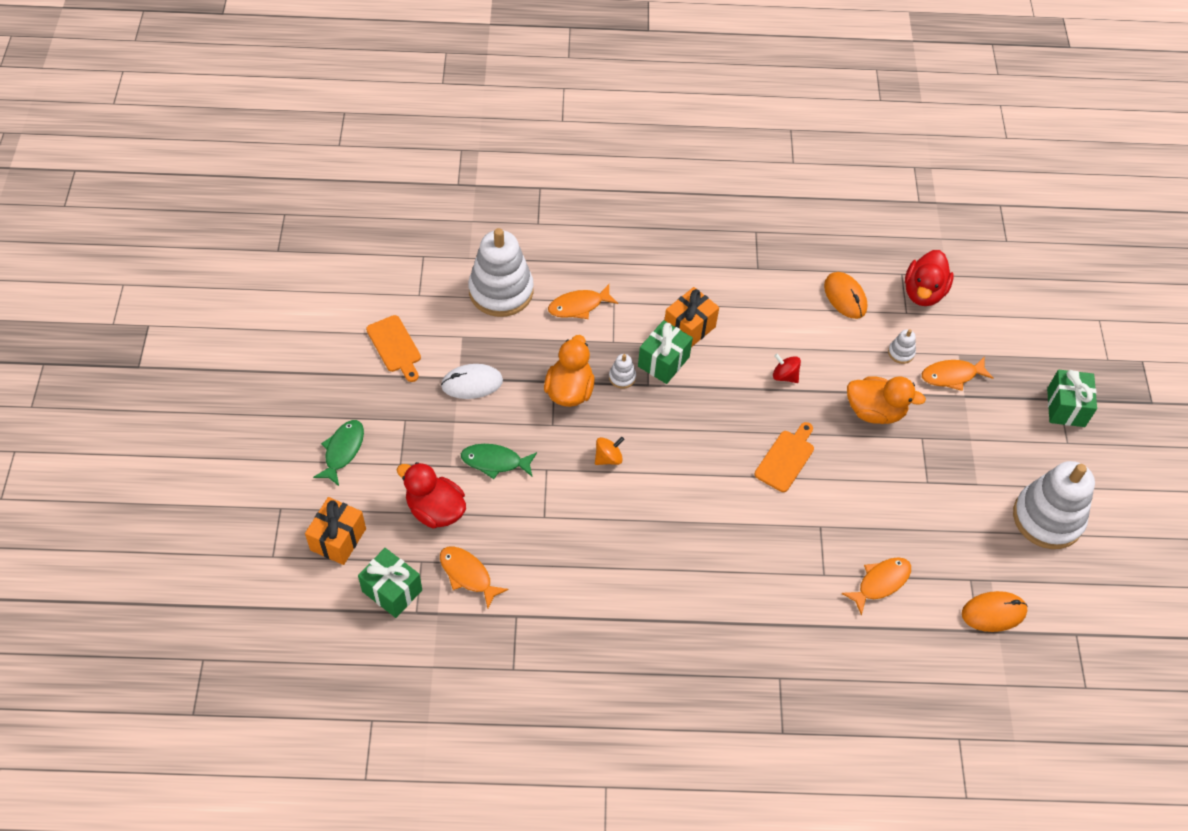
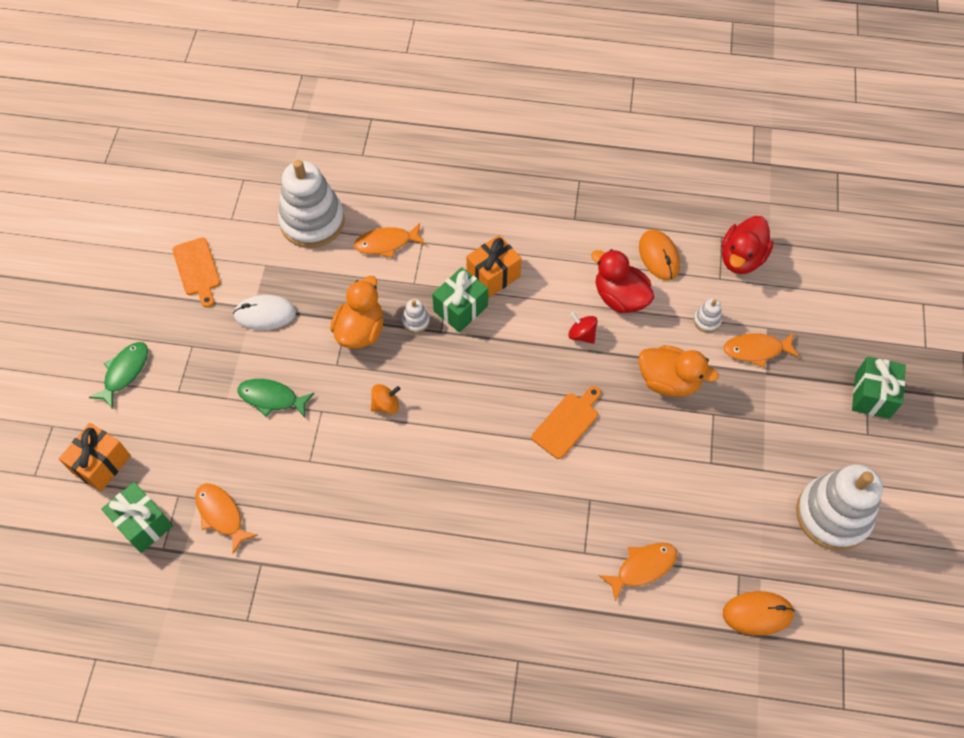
camera: 10 degrees right, 5 degrees up
(435, 510) = (203, 443): red duck -> red duck (620, 297)

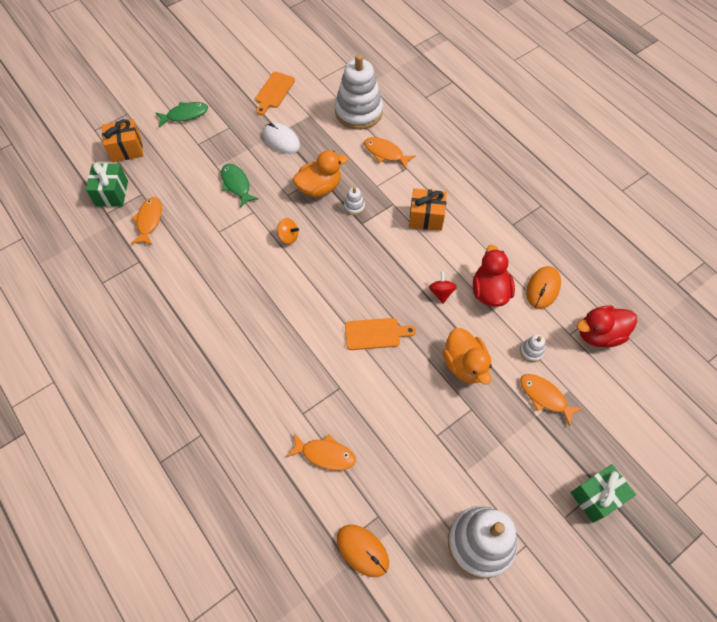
camera: 45 degrees right, 0 degrees up
(460, 308) = (387, 220): green gift -> none

